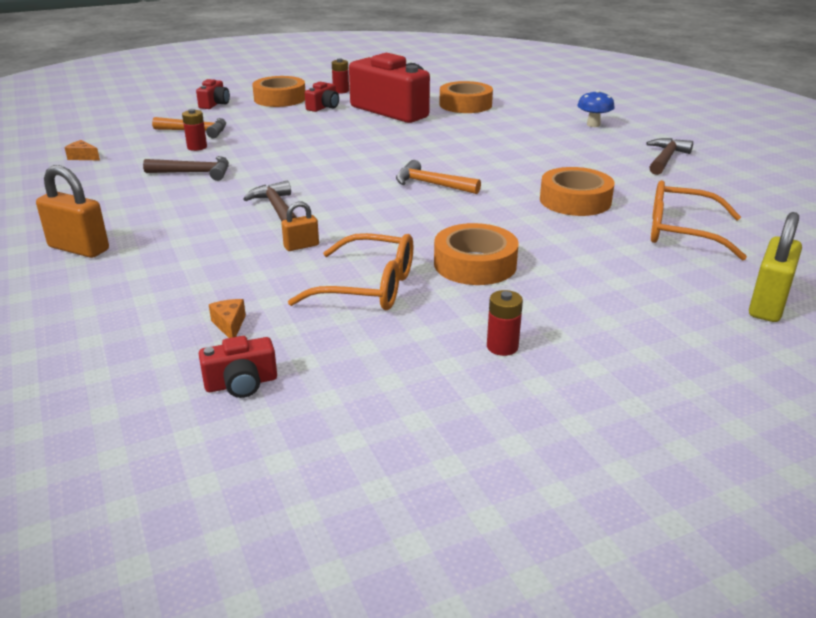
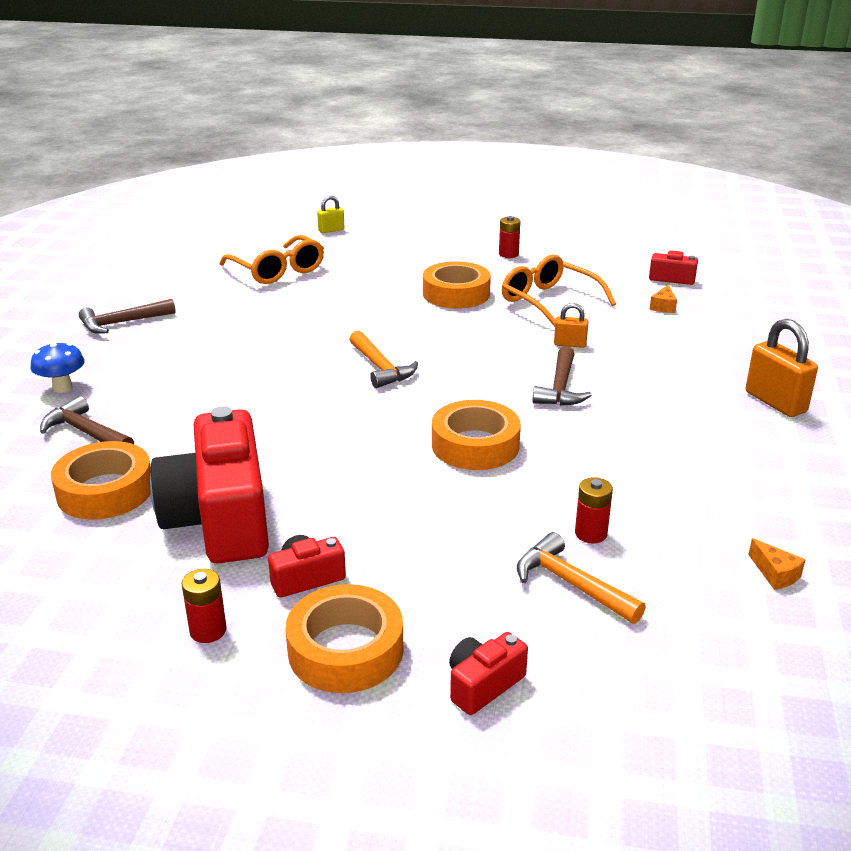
camera: 145 degrees left, 0 degrees up
(195, 173) = (619, 475): brown hammer -> brown hammer (86, 433)
(575, 200) = (293, 313): orange tape -> orange tape (475, 445)
(768, 305) = (331, 230): yellow padlock -> yellow padlock, size x0.55

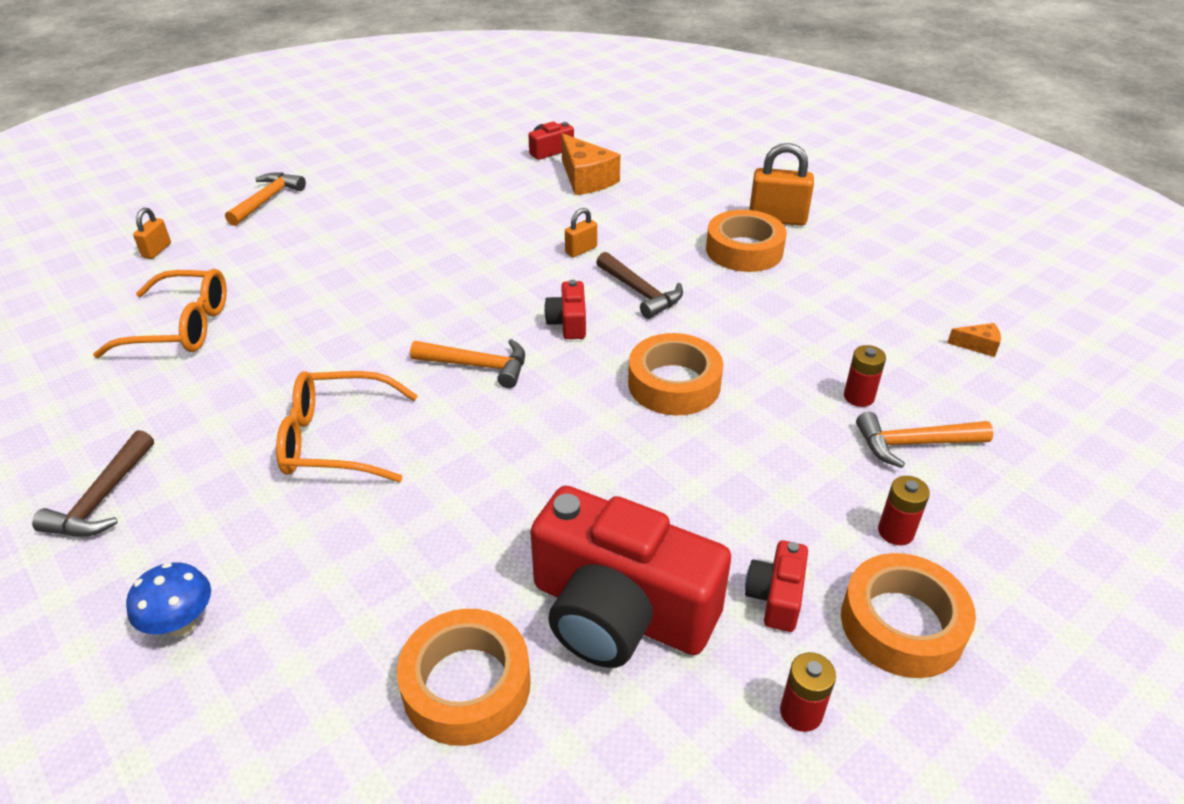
camera: 50 degrees left, 10 degrees up
(86, 433) = (319, 648): brown hammer -> none
(331, 230) = (157, 250): yellow padlock -> orange padlock
(431, 230) = (267, 200): none -> orange hammer
(456, 294) = (410, 254): orange tape -> orange tape (744, 250)
(483, 685) = (1004, 563): red camera -> red camera (568, 322)
(508, 254) = (385, 191): red battery -> red battery (895, 532)
(550, 302) = (500, 220): orange glasses -> orange glasses (338, 440)
(663, 306) = (586, 179): orange cheese -> orange cheese, size x2.06

